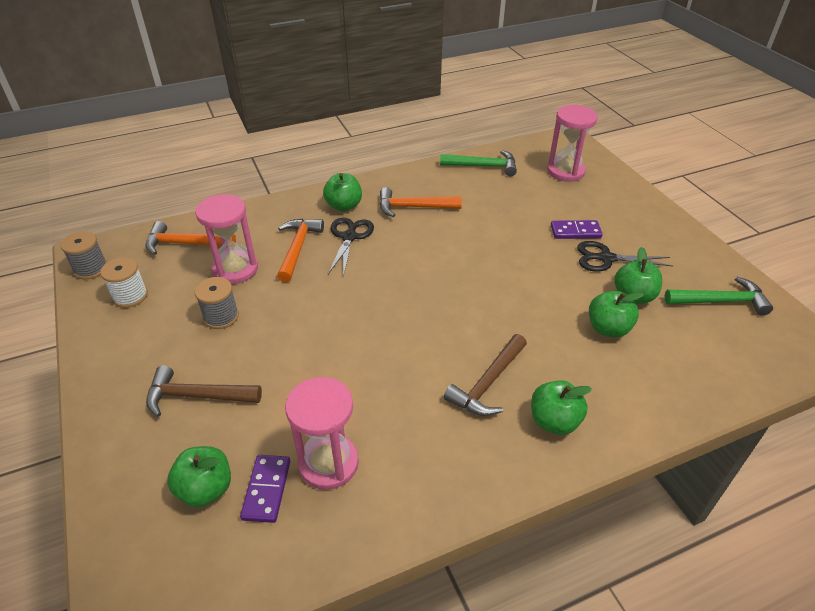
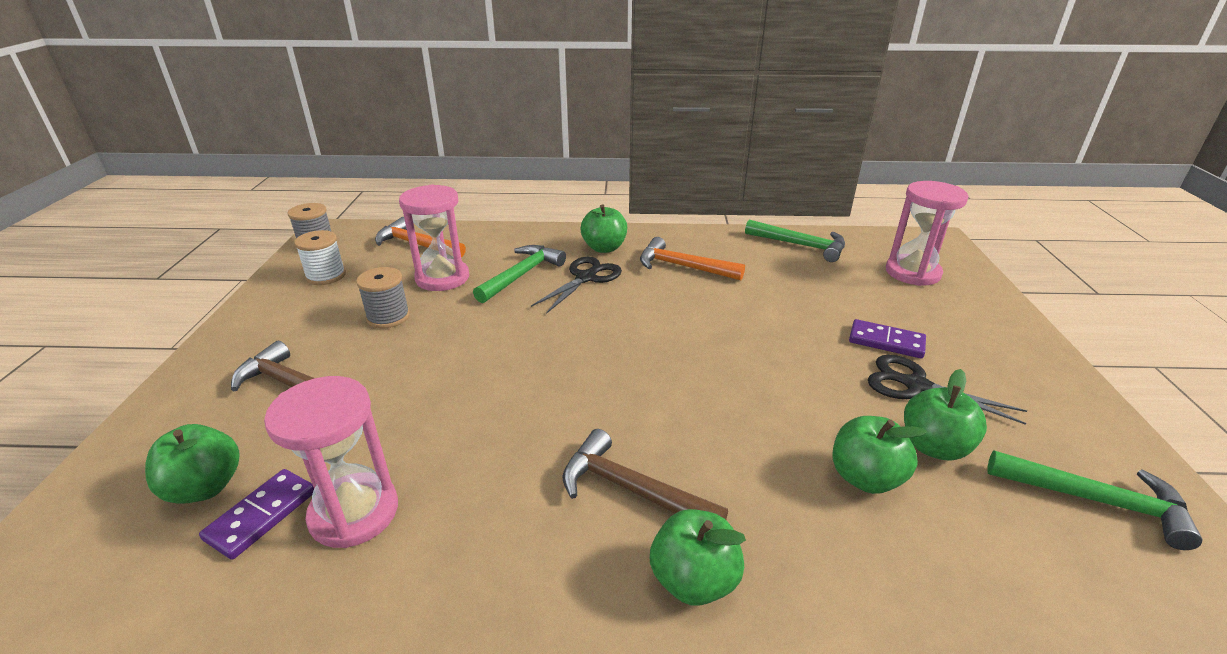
camera: 25 degrees right, 10 degrees down
(298, 248) = (521, 275): orange hammer -> green hammer
(488, 383) = (632, 490): brown hammer -> brown hammer turned 60 degrees clockwise

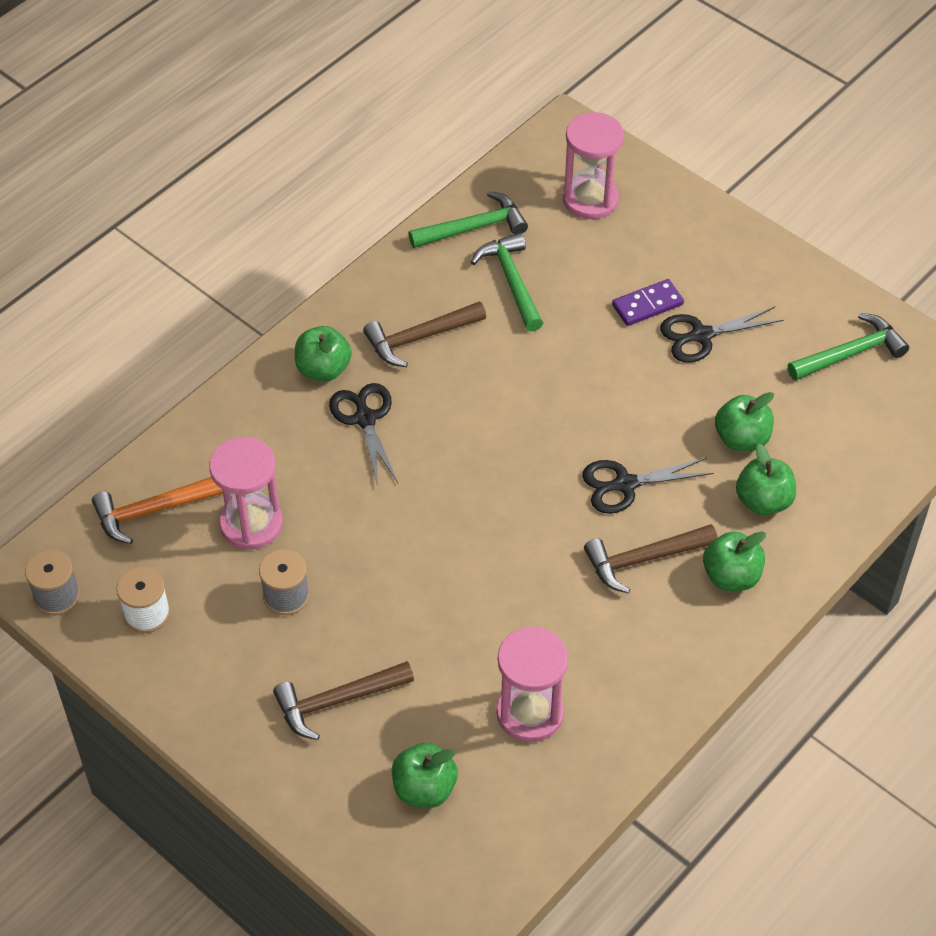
camera: 50 degrees left, 20 degrees up
(262, 515) = (486, 763): purple domino -> none
(521, 275) = (309, 462): green hammer -> green hammer (511, 281)
(683, 267) = (420, 338): orange hammer -> brown hammer
(699, 427) = (624, 484): none -> black scissors
(934, 446) = (753, 382): green apple -> green apple (763, 501)

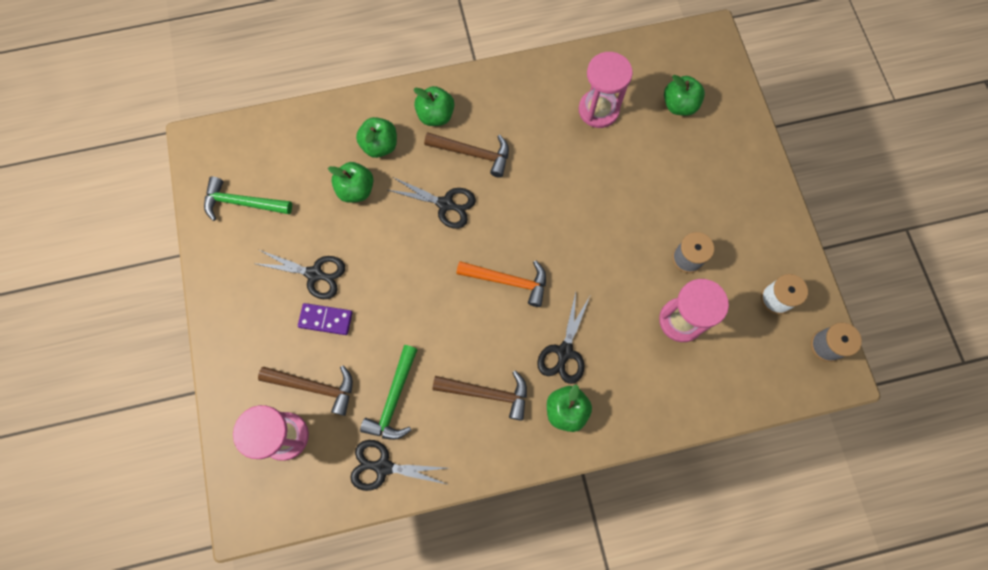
camera: 145 degrees left, 20 degrees up
(152, 511) = (738, 370): orange hammer -> orange hammer (508, 281)
(337, 701) = (696, 178): brown hammer -> brown hammer (314, 387)
(473, 228) = (383, 466): green hammer -> black scissors

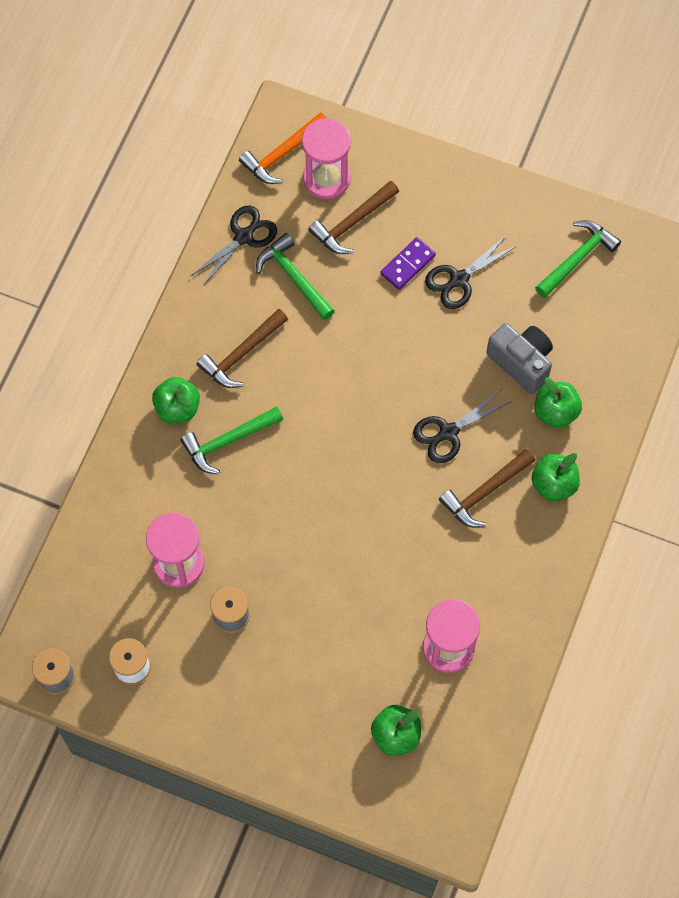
camera: 125 degrees right, 5 degrees down
(356, 190) = (521, 362): green apple -> grey camera
(508, 281) = (330, 438): orange hammer -> orange hammer (282, 154)
(564, 352) = (228, 441): black scissors -> green hammer

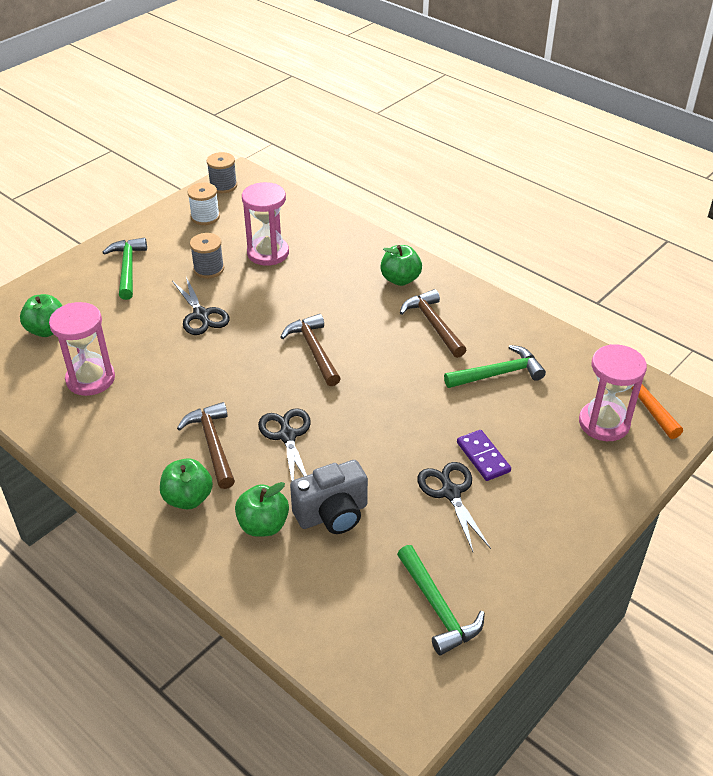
camera: 110 degrees right, 25 degrees down
(228, 441) = (355, 299): green hammer -> green hammer (127, 268)
(244, 236) = (553, 352): black scissors -> black scissors (201, 315)
(352, 223) = (546, 429): brown hammer -> brown hammer (314, 350)

